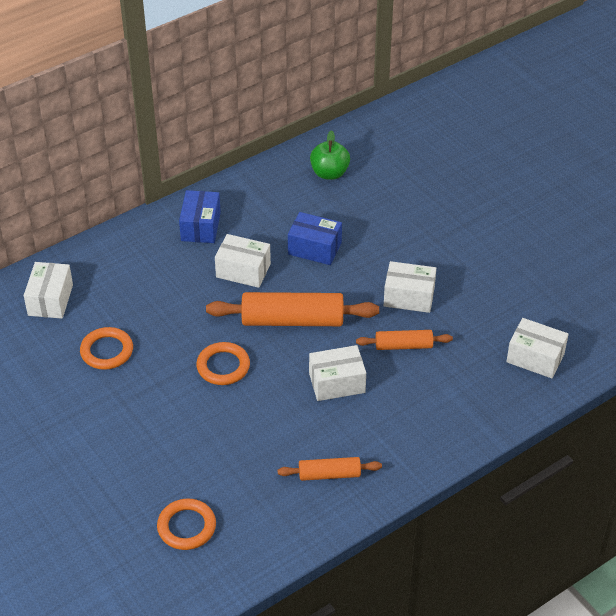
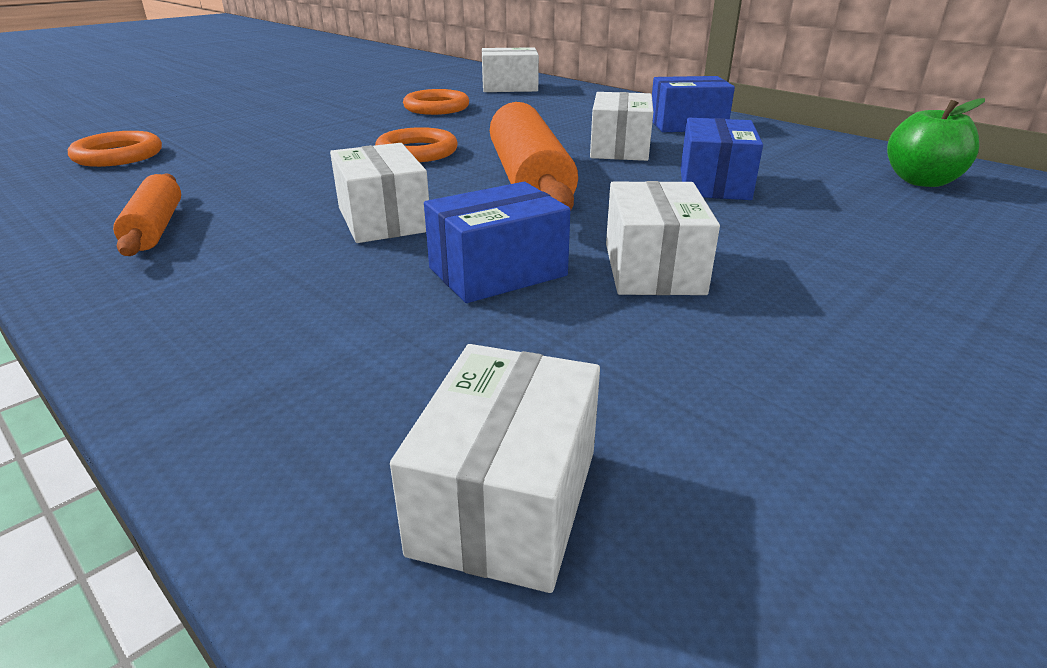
camera: 80 degrees right, 15 degrees down
(403, 345) = (497, 272): orange rolling pin -> blue box

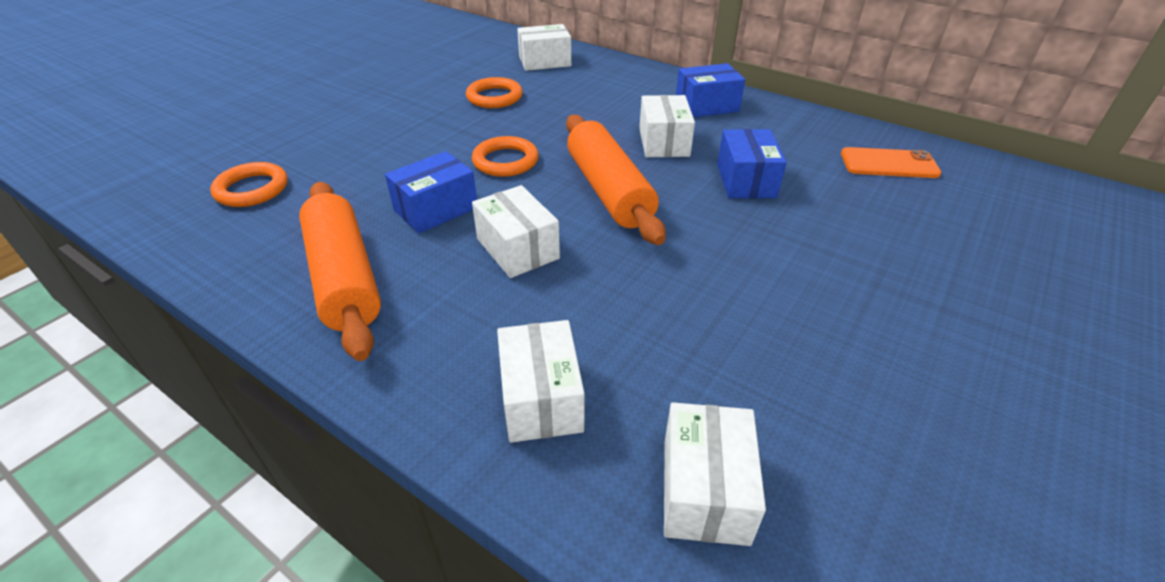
camera: 10 degrees left, 10 degrees up
(155, 228) = (344, 278): orange rolling pin -> orange rolling pin, size x1.81
(497, 272) = (625, 297): blue box -> blue box (436, 209)
(653, 268) = (729, 281): white box -> white box (541, 398)
(921, 181) = (888, 164): green apple -> orange phone

